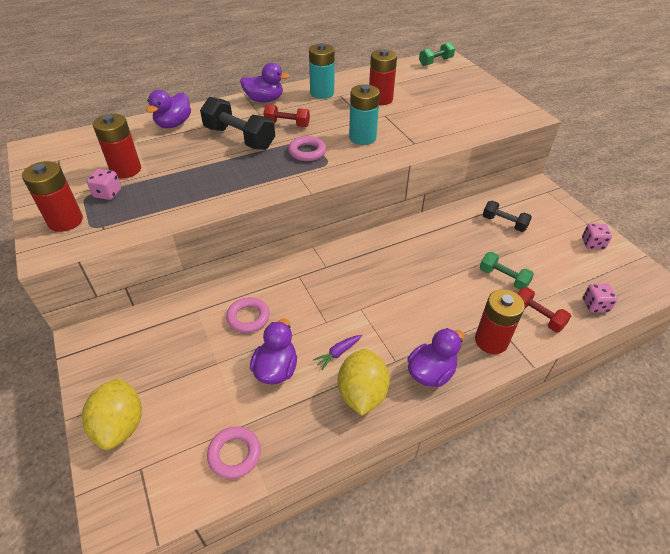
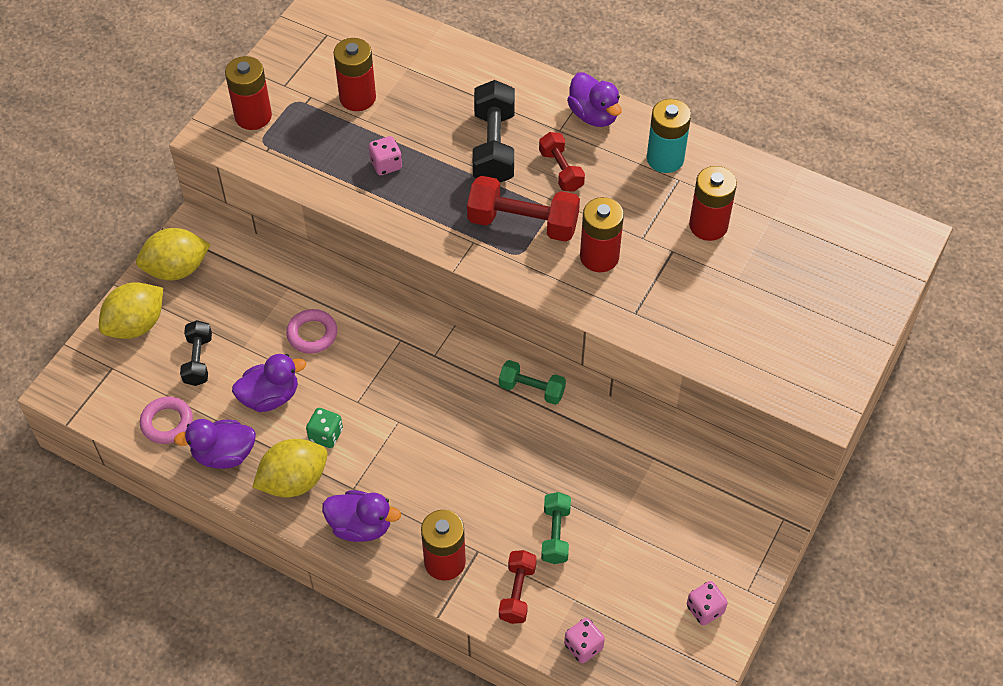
camera: 55 degrees right, 10 degrees up
(104, 368) = (177, 269): none -> yellow lemon
(108, 194) = (312, 114): pink dice -> pink dice (386, 164)
(173, 124) = (467, 73): purple duck -> purple duck (224, 454)
(307, 152) = (523, 223): pink ring -> red dumbbell
(338, 353) = (326, 435): purple carrot -> green dice
(362, 138) = (599, 257): turquoise battery -> red battery
(435, 62) = (881, 231): green dumbbell -> green dumbbell (532, 389)
(504, 223) = (663, 494): black dumbbell -> black dumbbell (198, 360)

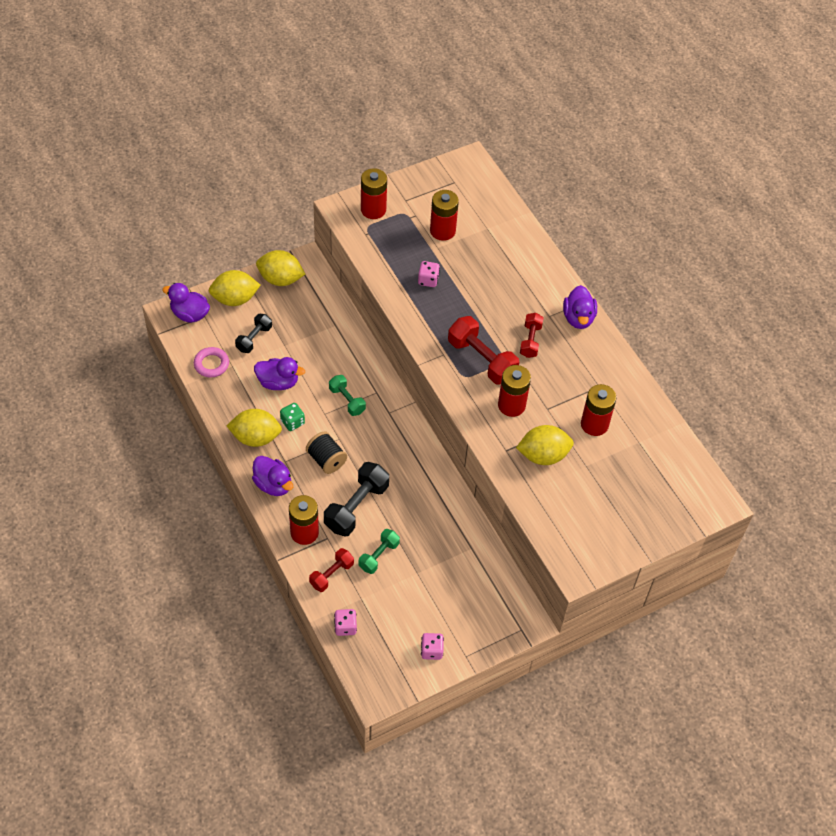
camera: 30 degrees right, 0 degrees up
(224, 454) = (229, 400): purple duck -> purple duck (190, 314)
(312, 334) = (328, 360): pink ring -> none
(403, 456) = (326, 460): none -> black spool
(494, 147) = (501, 304): black dumbbell -> black dumbbell (356, 507)
(532, 389) = (430, 465): green dumbbell -> green dumbbell (347, 400)
(665, 159) = (601, 369): turquoise battery -> none
(681, 294) = (543, 455): none -> yellow lemon

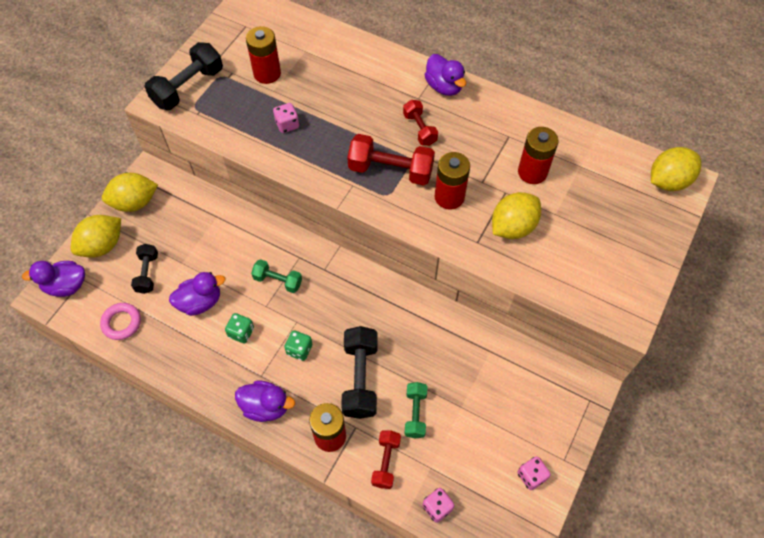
camera: 30 degrees left, 5 degrees up
(255, 437) = (216, 370): yellow lemon -> yellow lemon (668, 181)
(326, 460) = (299, 350): black spool -> green dice
(373, 209) = (188, 87): red battery -> black dumbbell

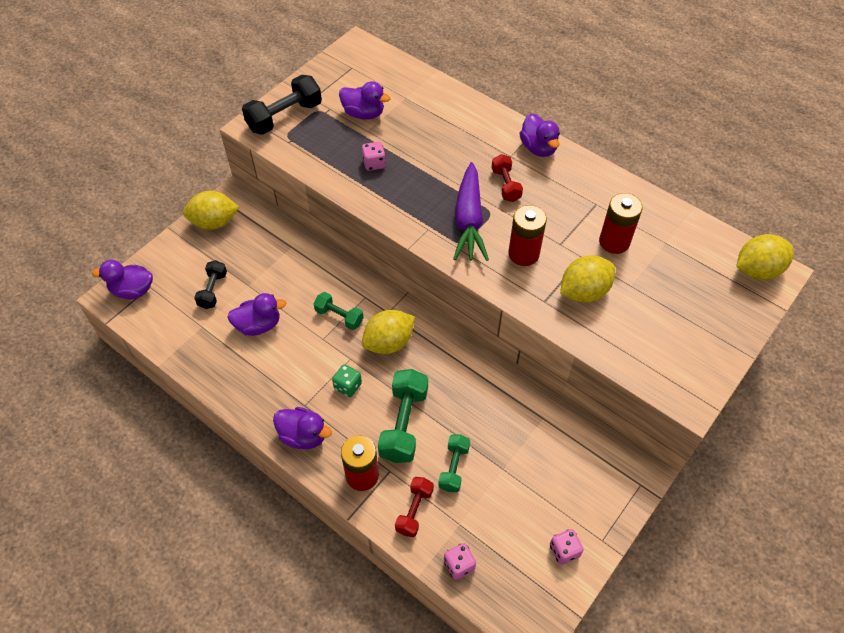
camera: 10 degrees right, 5 degrees down
(102, 246) = (175, 258): yellow lemon -> yellow lemon (389, 342)
(121, 323) = (178, 333): pink ring -> none
(241, 332) = (293, 360): green dice -> none
(267, 73) = (364, 114): red battery -> purple duck
(360, 378) = (404, 424): black dumbbell -> green dumbbell
(390, 170) = (469, 220): red dumbbell -> purple carrot

